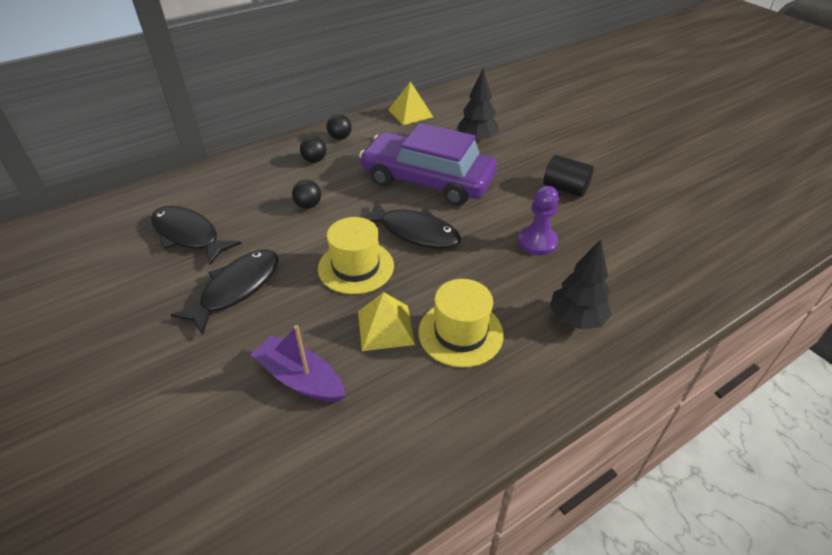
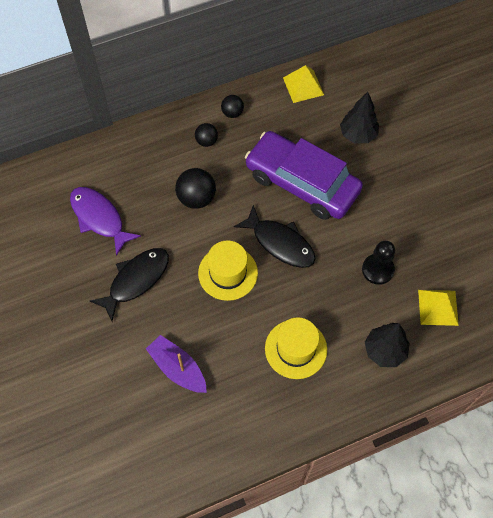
camera: 10 degrees right, 20 degrees up
(189, 235) = (99, 218): black fish -> purple fish
(308, 205) = (196, 198): black ball -> black ball, size x1.66
(385, 327) = (242, 335): yellow pyramid -> yellow pyramid (438, 307)
(537, 242) = (377, 269): purple pawn -> black pawn
(565, 189) = (420, 211): black cylinder -> none

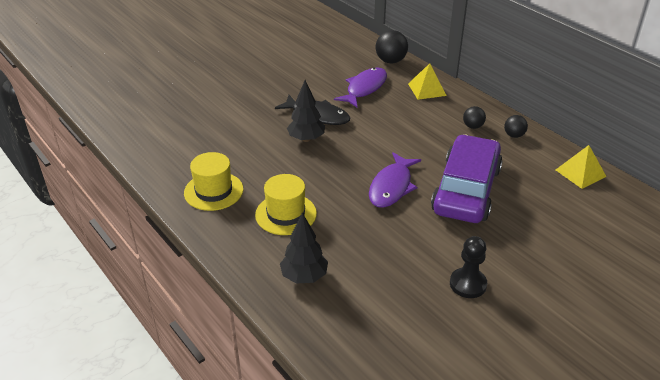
camera: 75 degrees right, 25 degrees down
(177, 368) = (246, 150): purple boat -> none
(196, 198) = (411, 131): black ball -> black ball (390, 61)
(228, 273) = (346, 161): yellow hat -> yellow hat (213, 191)
(280, 243) = (392, 187): black fish -> purple fish
(358, 134) = (551, 220): black tree -> black tree (306, 139)
(377, 269) = (395, 258): black pawn -> black pawn (468, 284)
(438, 307) = (371, 314): yellow pyramid -> yellow pyramid (427, 89)

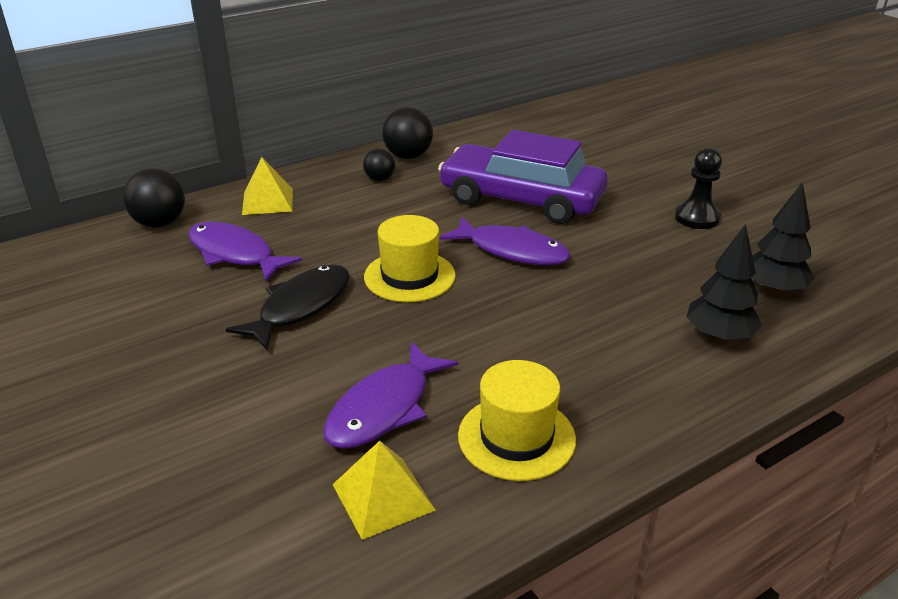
camera: 85 degrees left, 5 degrees down
(236, 149) = (384, 408): none -> purple fish
(286, 214) = (579, 350): yellow hat -> yellow hat (409, 276)
(306, 139) = (371, 321): black tree -> black tree (773, 289)
(514, 135) = (408, 156): black ball -> black ball, size x1.66
(580, 173) = (492, 132): yellow pyramid -> yellow pyramid (383, 497)

